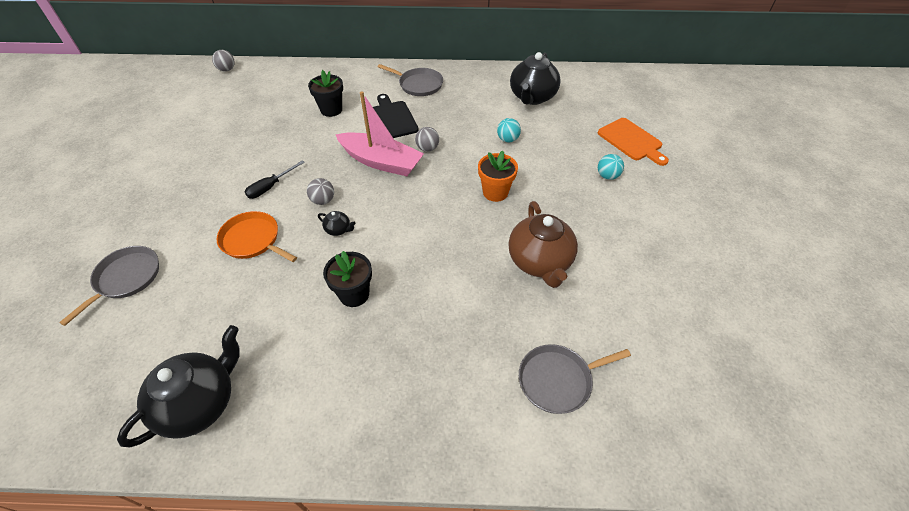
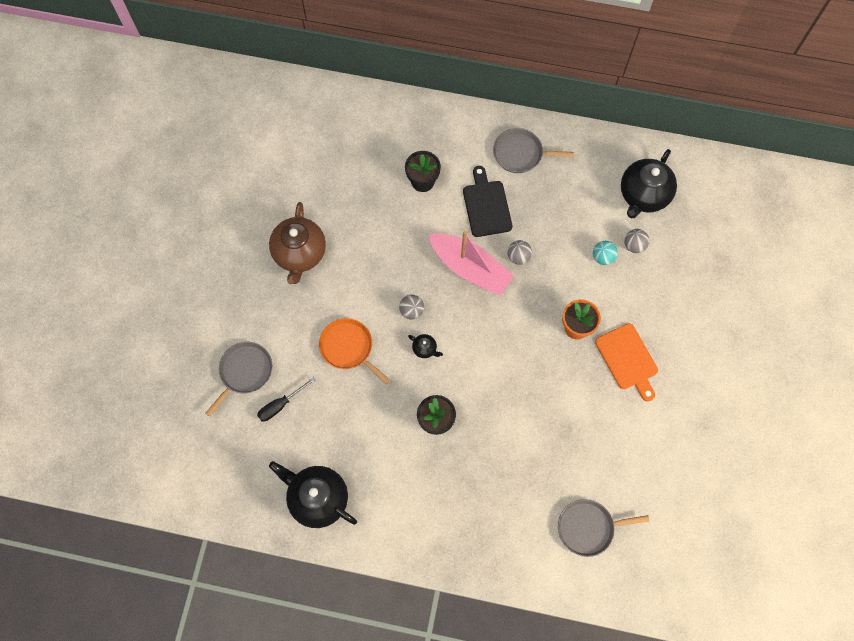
camera: 10 degrees right, 20 degrees up
(200, 403) = (318, 498): black teapot -> black teapot turned 105 degrees counterclockwise
(227, 69) = (307, 93): grey ball -> grey ball (634, 245)
(270, 187) = (362, 285): black screwdriver -> black screwdriver (280, 405)
(418, 84) = (520, 154): grey pan -> grey pan turned 150 degrees clockwise
(539, 262) = (600, 415): brown teapot -> brown teapot (300, 254)
(607, 176) = (691, 324): turquoise ball -> none
(632, 141) = (732, 280): orange cutting board -> orange cutting board (628, 359)

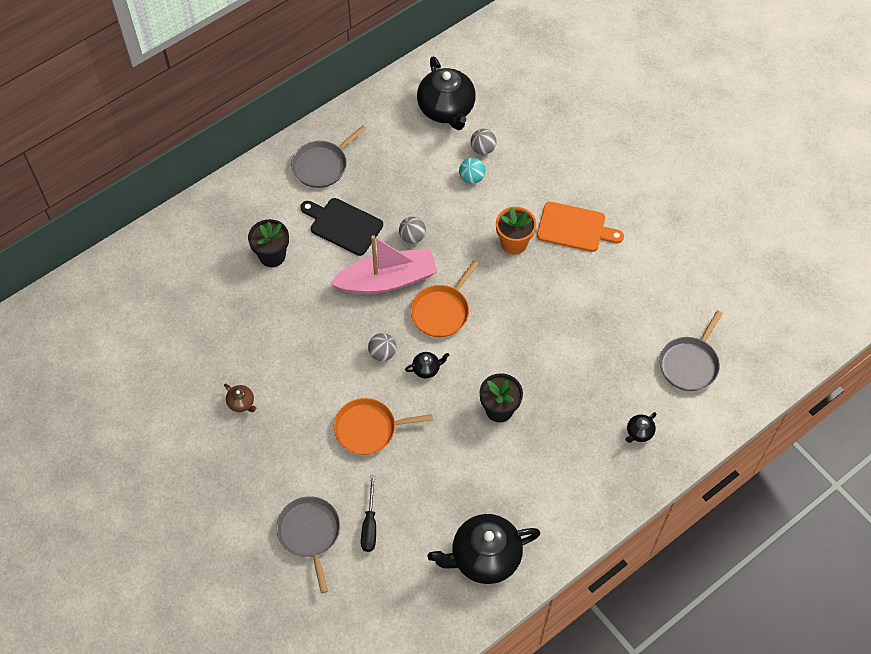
camera: 50 degrees left, 10 degrees down
(300, 254) = (241, 403): brown teapot -> brown teapot, size x0.43
(478, 323) = (442, 311): none -> orange pan
(500, 533) = (639, 432): none -> black teapot

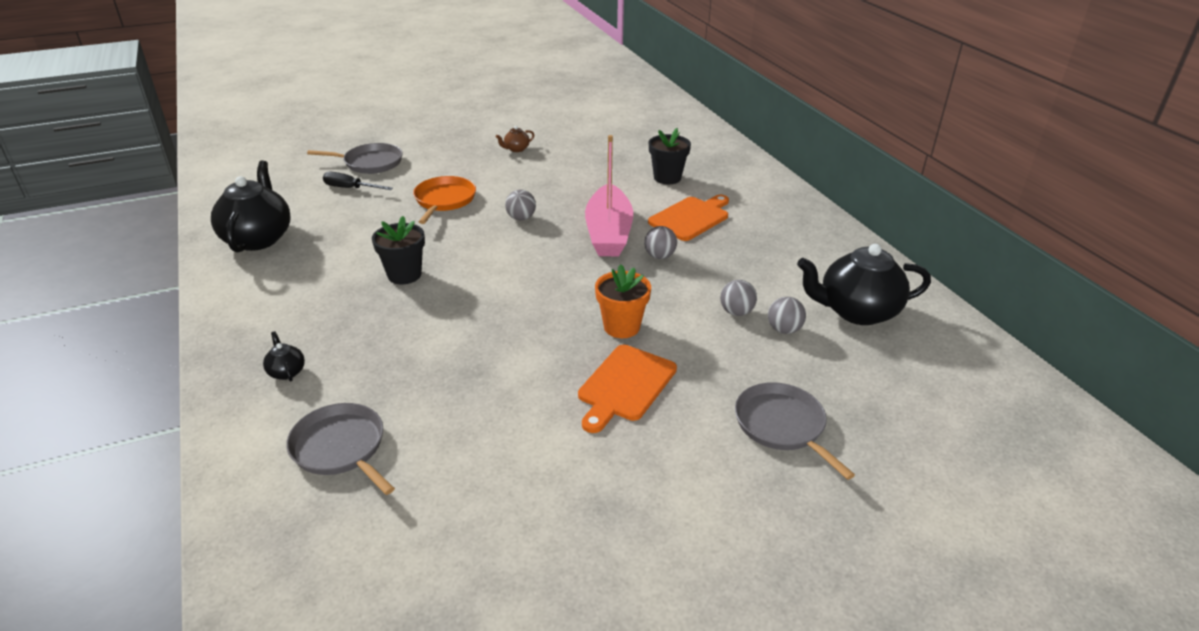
camera: 105 degrees right, 25 degrees down
(322, 165) = (777, 216): grey pan -> grey pan (782, 426)
(343, 225) = (691, 217): black cutting board -> orange cutting board
(426, 369) = (486, 239): black teapot -> none
(442, 311) = (551, 259): orange pan -> none
(471, 178) = (736, 312): turquoise ball -> grey ball

